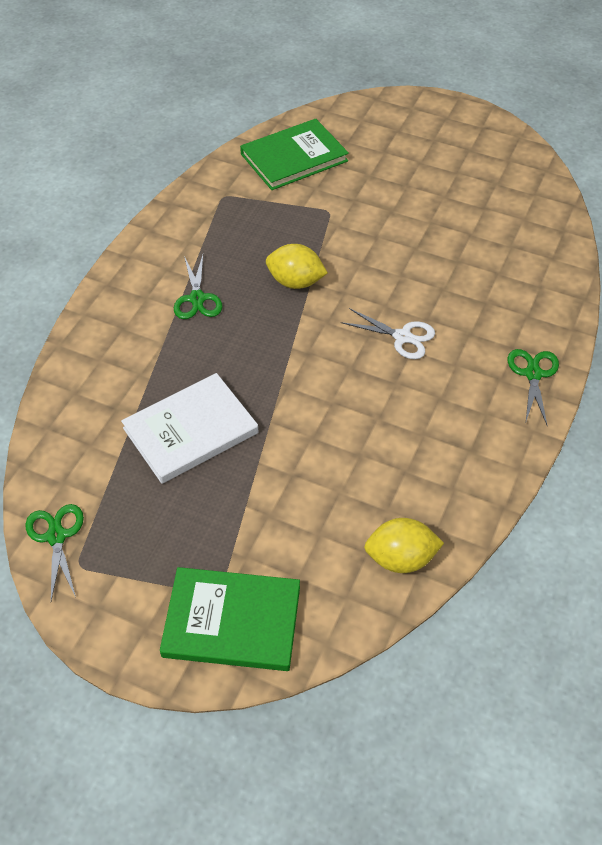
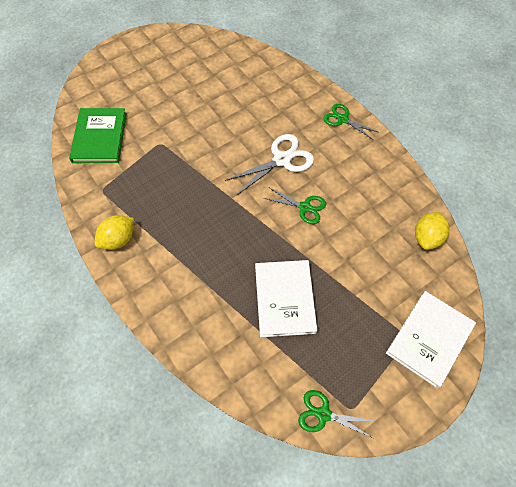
camera: 60 degrees left, 10 degrees up
(197, 299) = (181, 246): green scissors -> green scissors (305, 207)
(232, 621) = (429, 339): green book -> white book
(295, 282) = (205, 188): yellow lemon -> yellow lemon (118, 239)
(403, 337) = (282, 159): white scissors -> white scissors, size x1.54

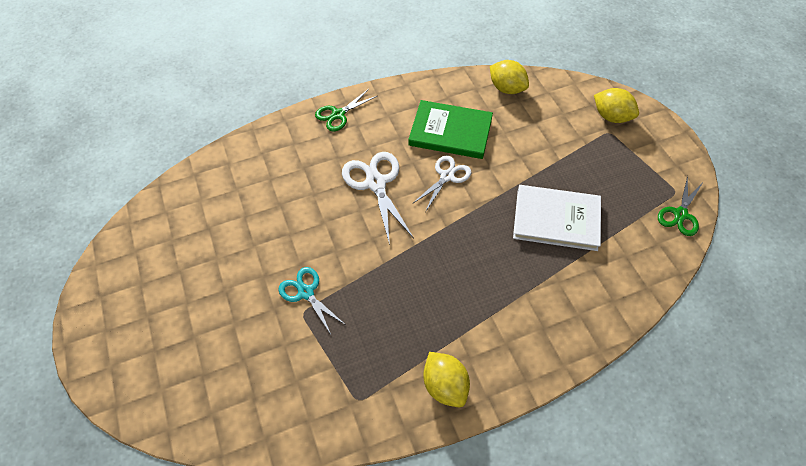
camera: 75 degrees left, 5 degrees down
(100, 137) = (261, 394): green book -> green book (450, 132)
(176, 141) = (305, 292): none -> turquoise scissors
(305, 207) = (447, 176): green scissors -> white scissors
(429, 339) = (611, 117): white book -> yellow lemon

